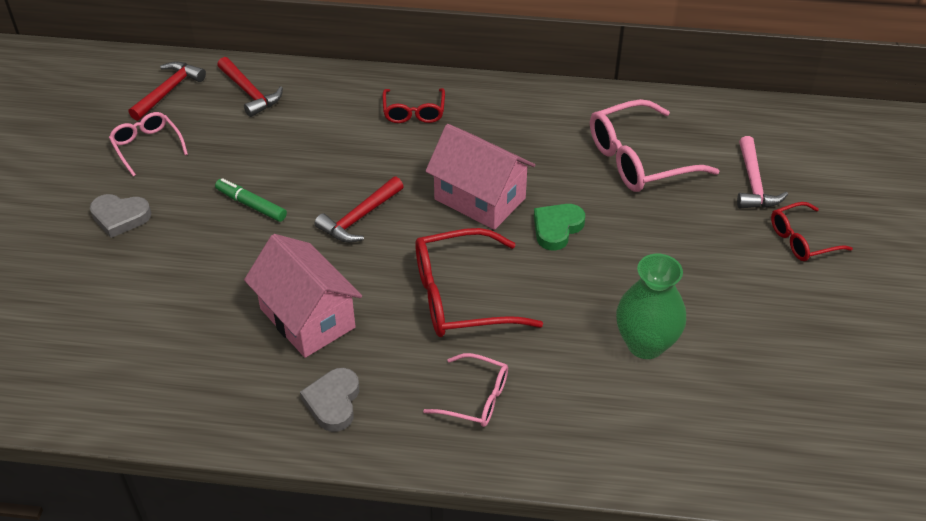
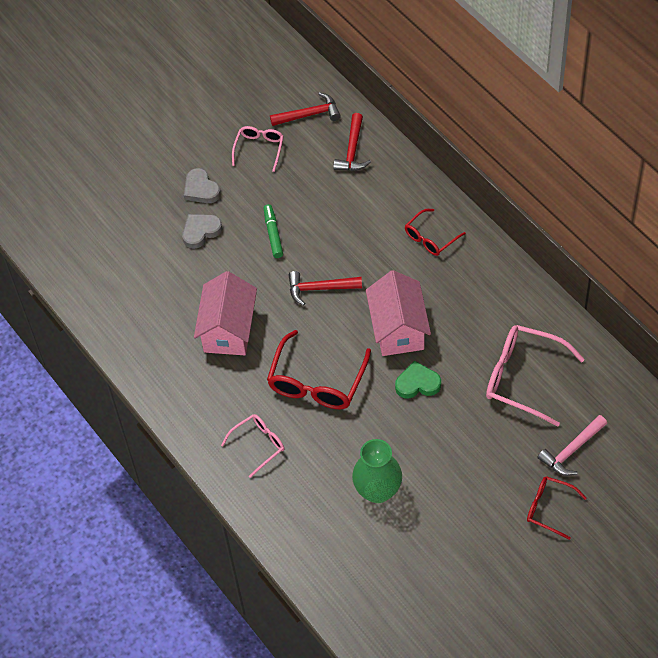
camera: 50 degrees right, 10 degrees up
(333, 402) = (191, 388): grey heart -> grey heart (201, 232)
(461, 297) = (317, 382): red glasses -> red glasses turned 105 degrees counterclockwise
(476, 398) = (258, 445): pink glasses -> pink glasses turned 105 degrees counterclockwise

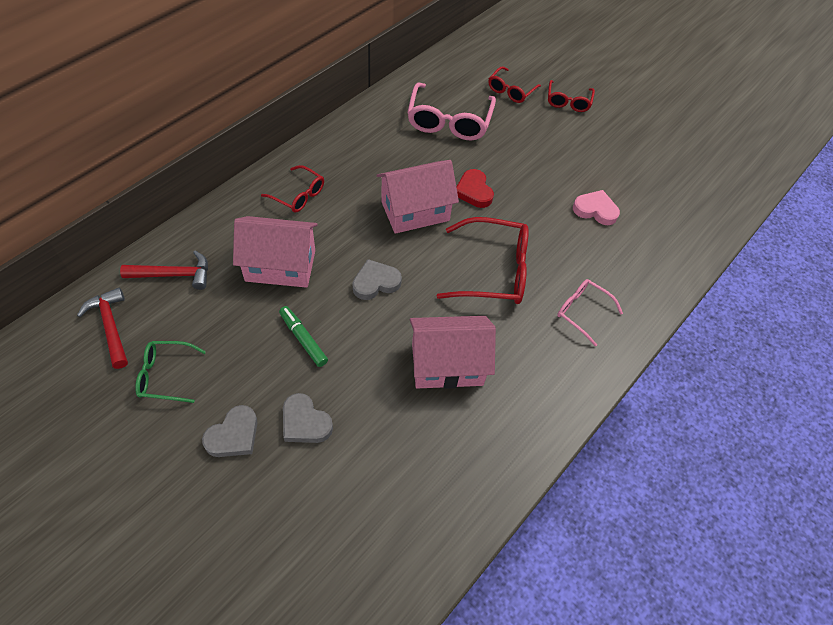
camera: 110 degrees left, 0 degrees up
(259, 149) = (165, 375): pink glasses -> green glasses
(273, 234) = (303, 339): green marker -> green marker turned 75 degrees clockwise
(320, 289) = (375, 282): red hammer -> grey heart
(350, 221) = (280, 266): none -> pink house
(378, 491) = (595, 210): green vase -> pink heart
(417, 383) = (474, 191): green heart -> red heart
(572, 450) = (511, 90): pink hammer -> red glasses

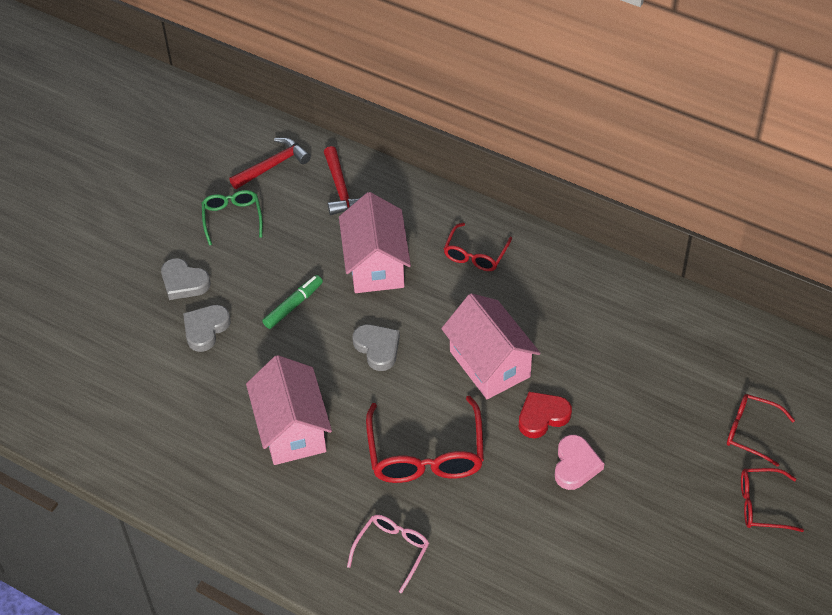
camera: 85 degrees right, 5 degrees down
(449, 121) = (656, 371): pink glasses -> none
(595, 210) = (559, 554): pink heart -> pink heart (575, 465)

